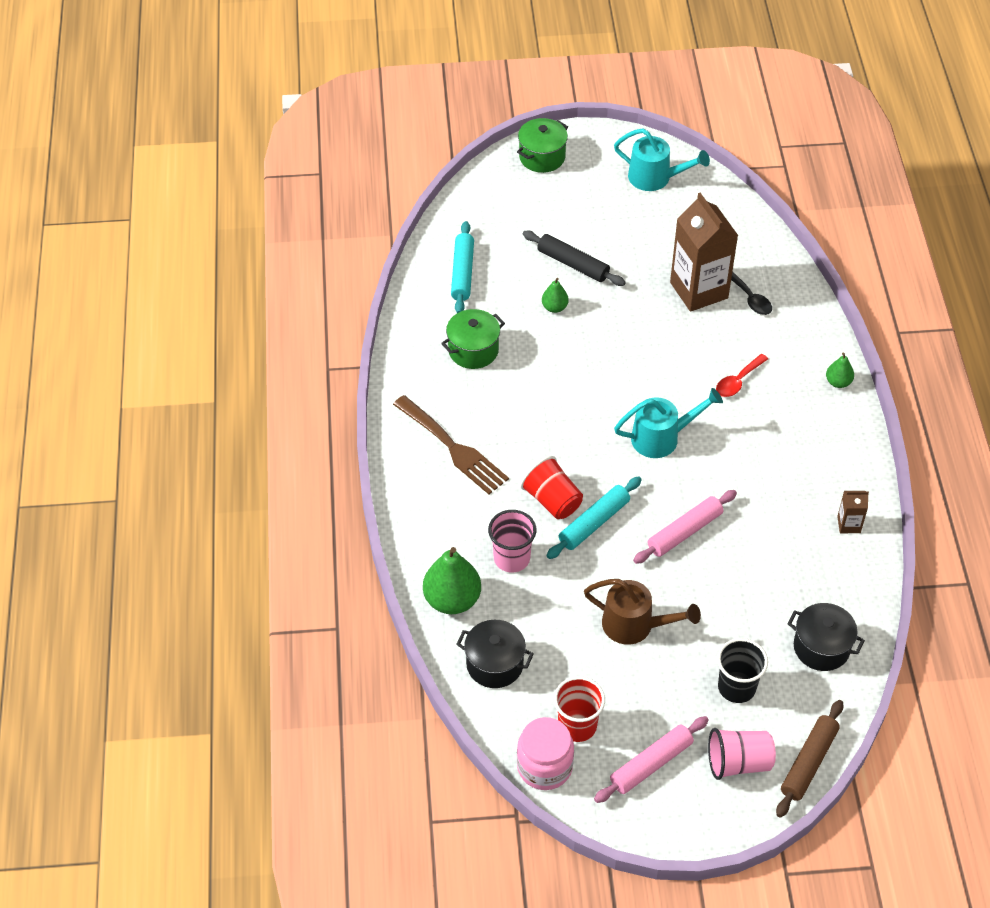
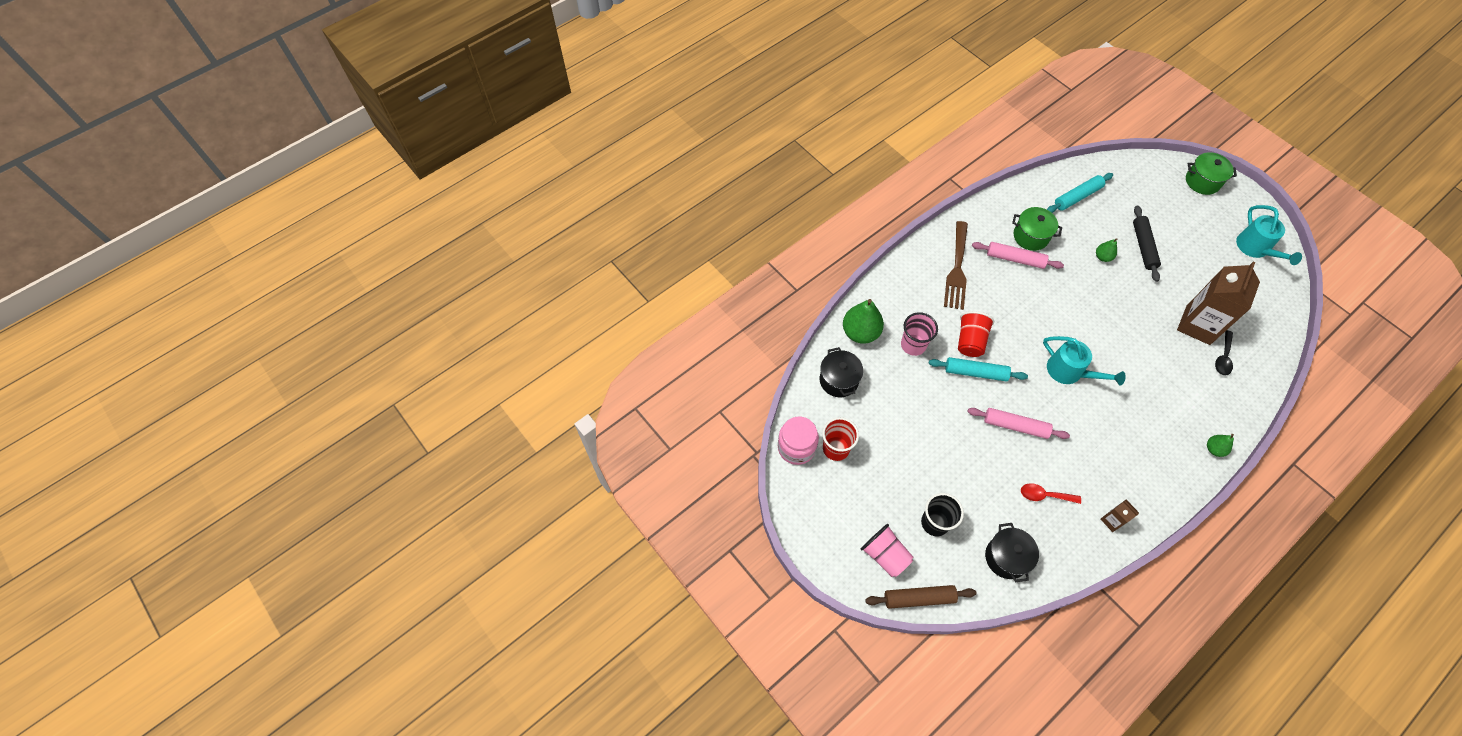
camera: 55 degrees right, 10 degrees up
(635, 625) = (927, 439): brown watering can -> none
(651, 764) = (844, 505): pink rolling pin -> pink rolling pin (1015, 259)
(738, 381) = (1153, 389): red spoon -> red spoon (1044, 495)

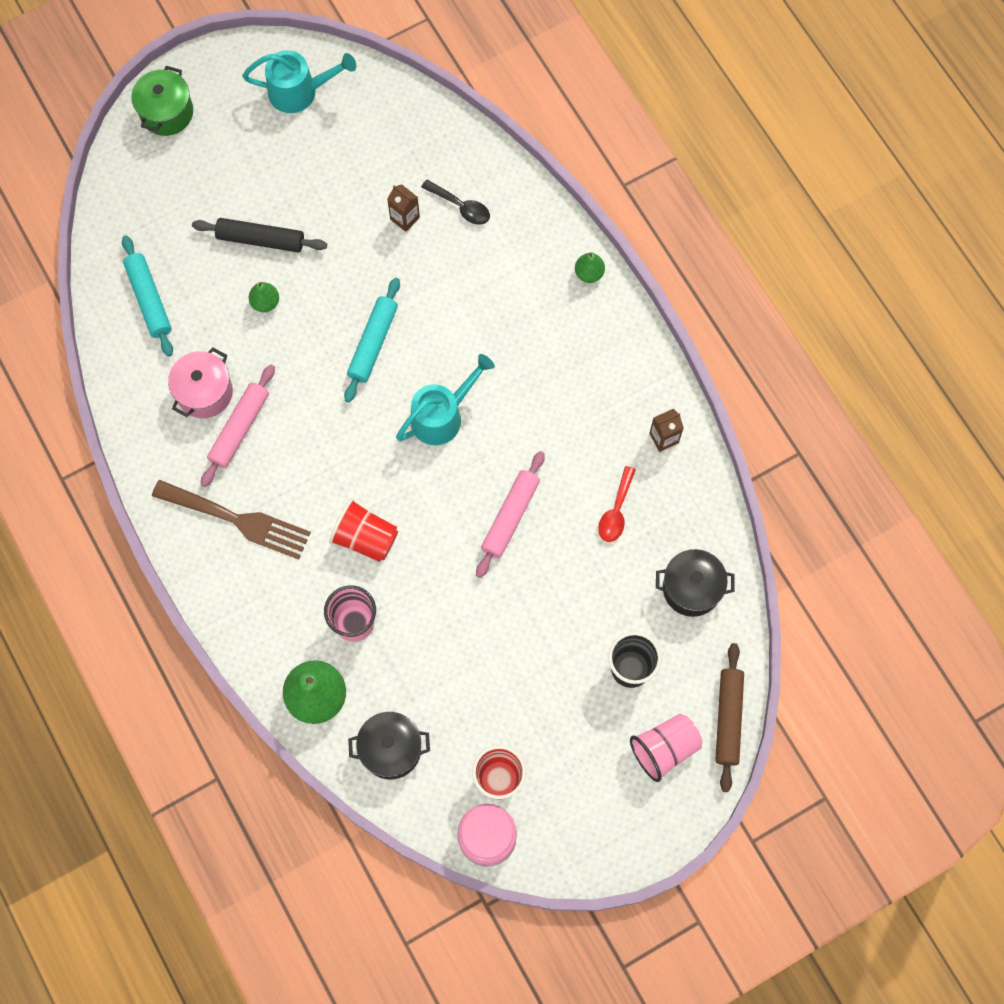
camera: 80 degrees left, 10 degrees up
(975, 372) = (418, 545): turquoise rolling pin -> turquoise rolling pin (373, 343)
(1030, 236) = (204, 392): green pot -> pink pot
(1198, 325) = (405, 218): brown carton -> brown carton, size x0.44

